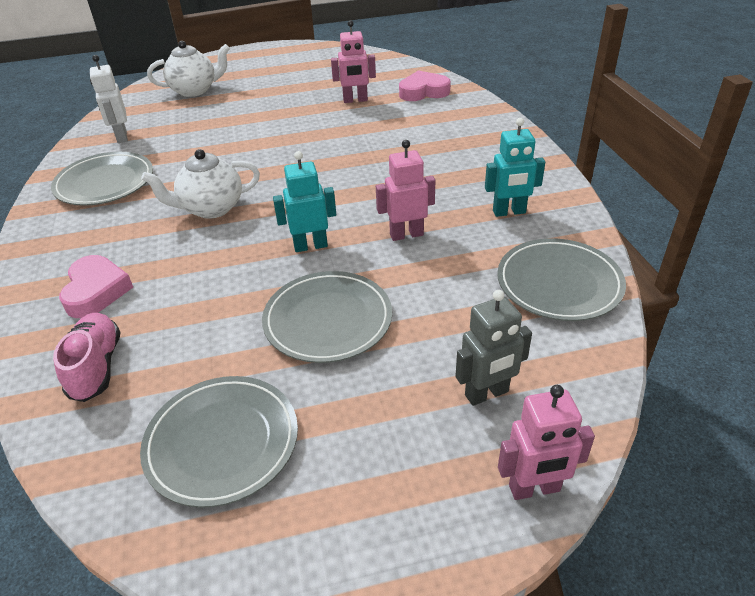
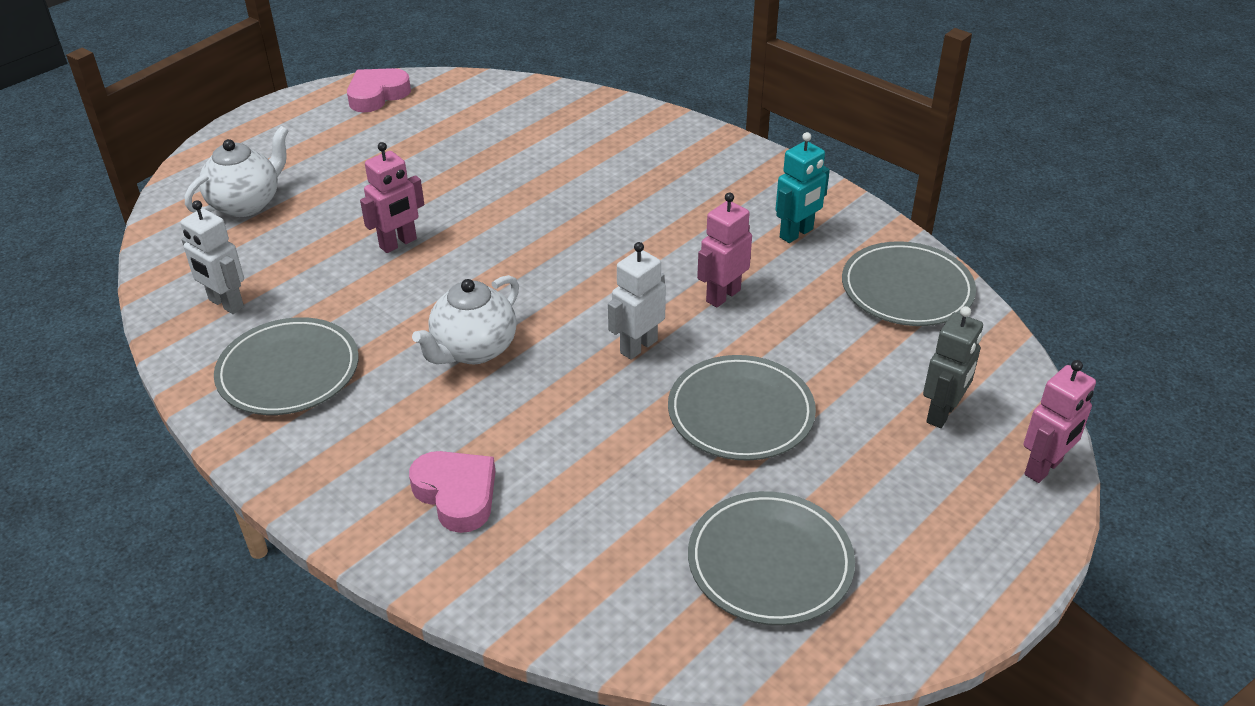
camera: 35 degrees left, 0 degrees up
(96, 367) = (562, 563): pink shoe -> none
(310, 246) = (638, 346): turquoise robot -> white robot
(355, 100) = (489, 152): pink robot -> pink robot (398, 243)
(423, 92) = (560, 116): pink heart -> pink heart (377, 95)

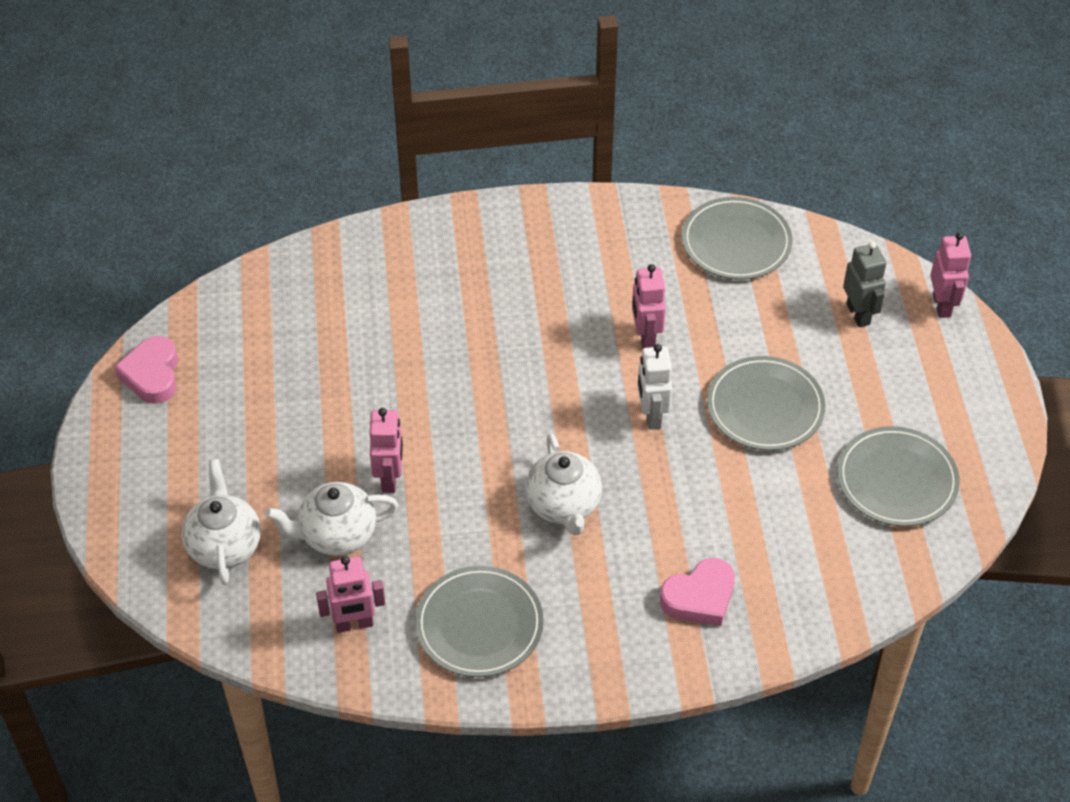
camera: 50 degrees left, 10 degrees up
(225, 304) = (354, 624): white robot -> pink robot
(311, 248) = (336, 535): none -> white teapot
(457, 494) = (699, 597): pink heart -> pink heart turned 150 degrees clockwise
(796, 233) = (622, 253): turquoise robot -> none

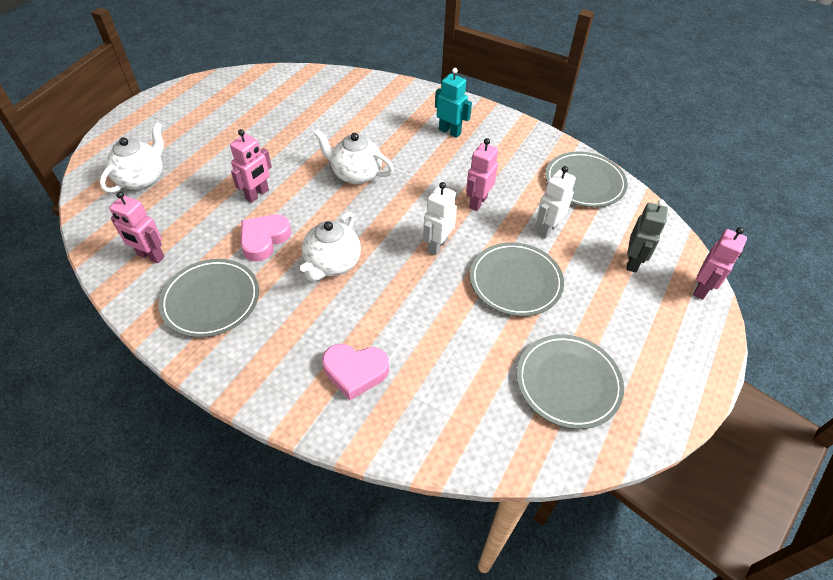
camera: 35 degrees right, 0 degrees up
(152, 374) = (209, 89): pink heart -> pink heart (264, 239)
(336, 535) = (198, 206): white teapot -> white teapot (355, 174)
(528, 259) = (450, 131): none -> turquoise robot
(745, 327) = (547, 229): none -> white robot

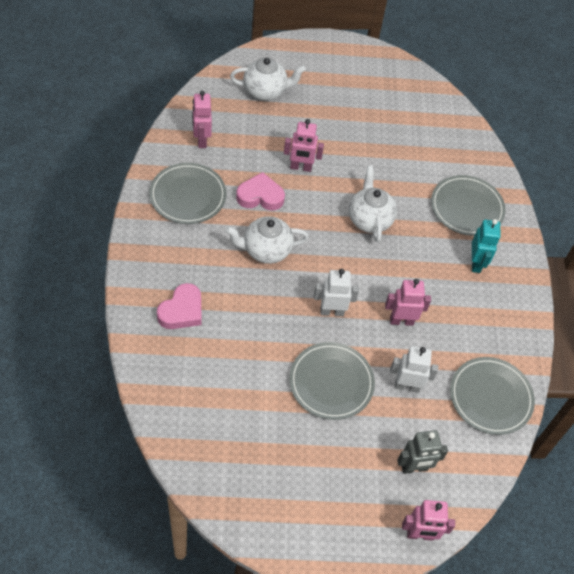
camera: 55 degrees right, 5 degrees up
(355, 372) = (182, 311): pink heart -> pink heart turned 120 degrees counterclockwise
(568, 382) = (254, 454): grey plate -> grey plate (467, 208)

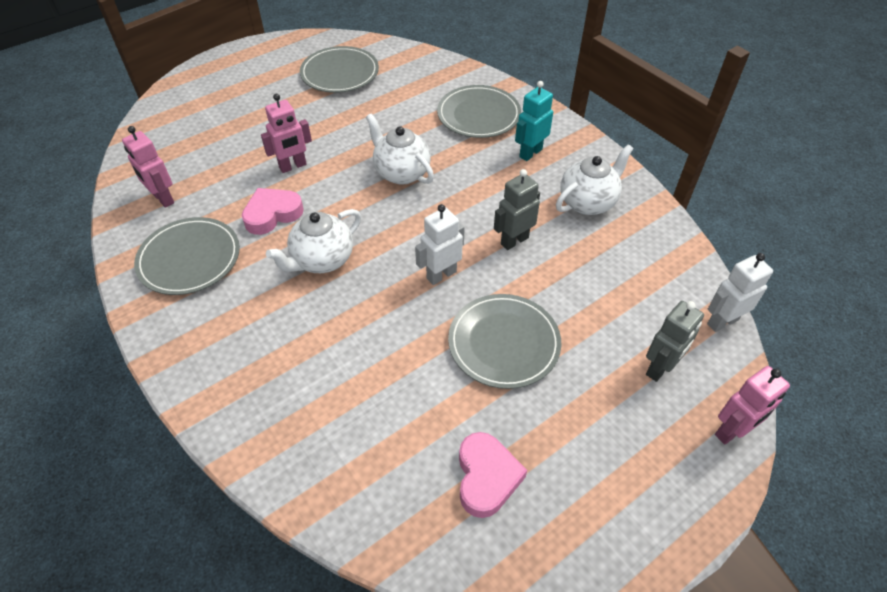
camera: 30 degrees left, 5 degrees down
(182, 311) = (278, 380): pink heart -> pink heart (486, 477)
(265, 91) = (199, 121): white teapot -> white teapot (588, 202)
(401, 321) = (514, 240): pink robot -> grey robot
(407, 386) = (576, 296): white robot -> white robot (722, 321)
(476, 263) = (530, 153): turquoise robot -> turquoise robot turned 105 degrees counterclockwise
(490, 397) = (656, 254): grey plate -> grey plate (340, 73)

